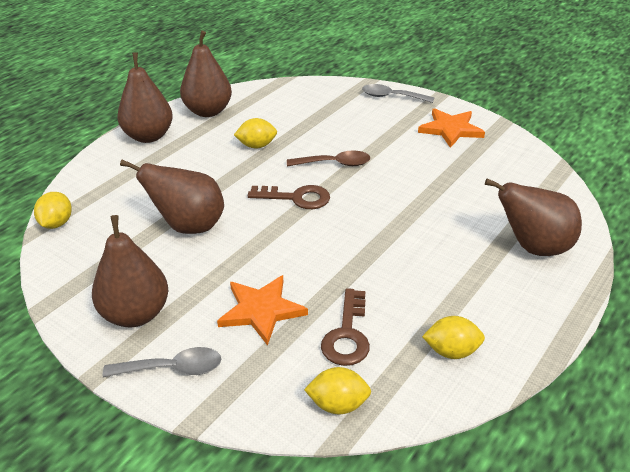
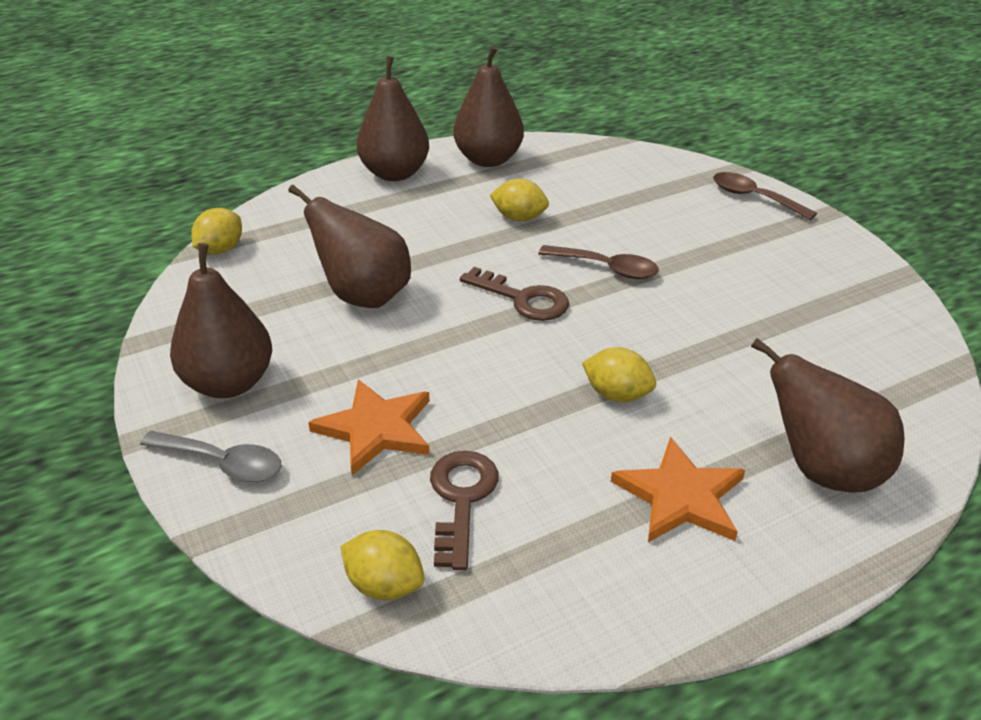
camera: 25 degrees right, 0 degrees up
(347, 335) = (461, 499): brown key -> brown key turned 150 degrees clockwise
(392, 97) = (754, 198): grey spoon -> brown spoon
(450, 129) = (812, 264): orange star -> orange star (680, 496)
(451, 351) = (589, 574): yellow lemon -> yellow lemon (617, 394)

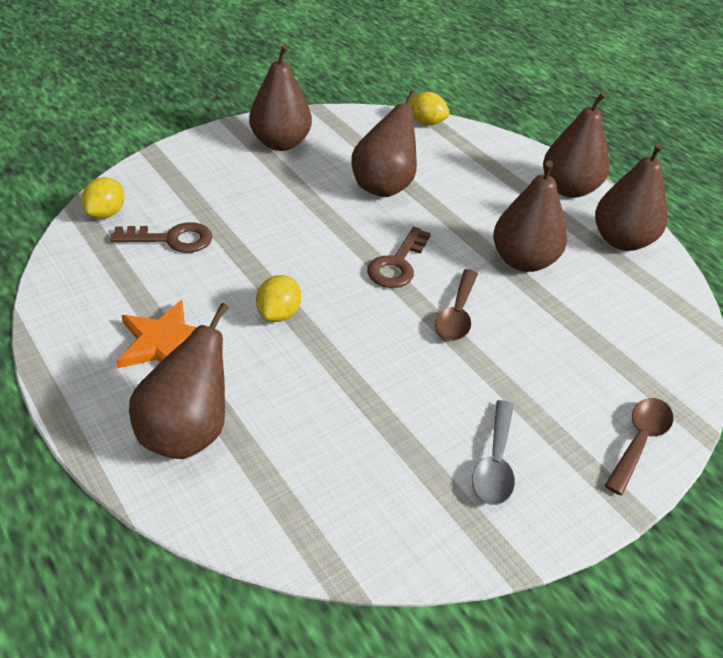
camera: 80 degrees right, 5 degrees up
(222, 463) = (209, 150): grey spoon -> grey spoon (495, 463)
(376, 429) = (238, 201): orange star -> none
(519, 218) = (523, 261): yellow lemon -> brown pear

